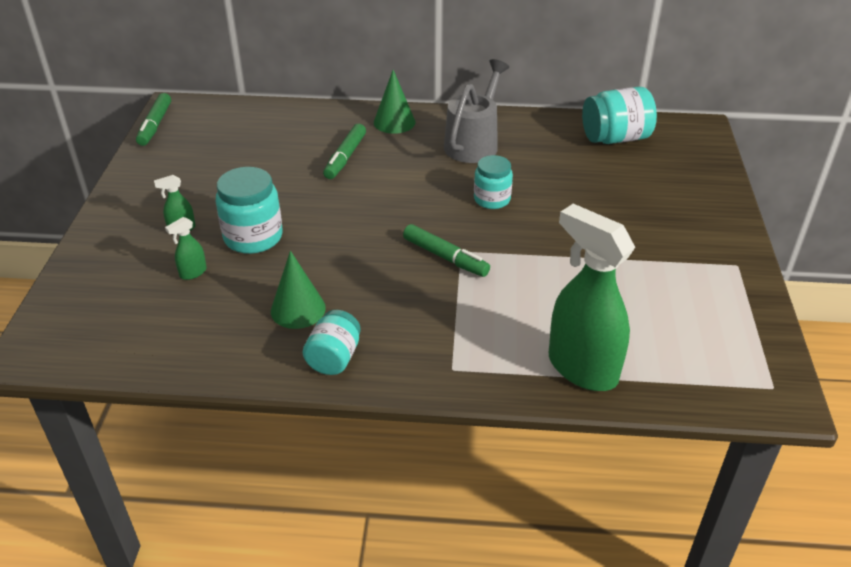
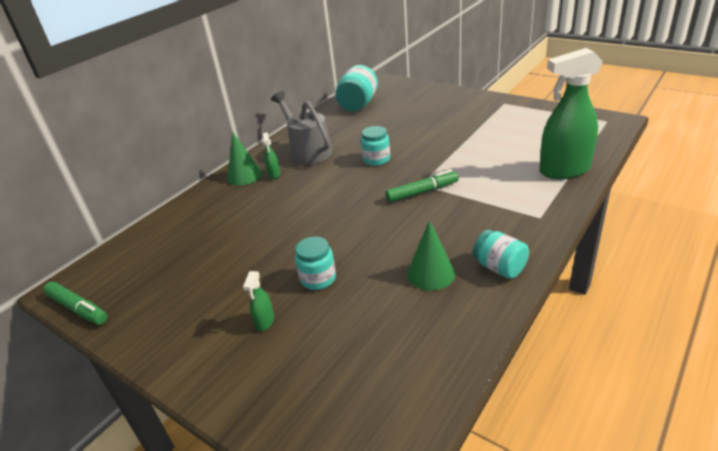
camera: 55 degrees left, 5 degrees down
(193, 273) = (336, 327): green spray bottle -> green spray bottle (274, 174)
(253, 237) = (318, 278): turquoise jar -> turquoise jar, size x0.66
(345, 157) = (262, 207): green marker -> none

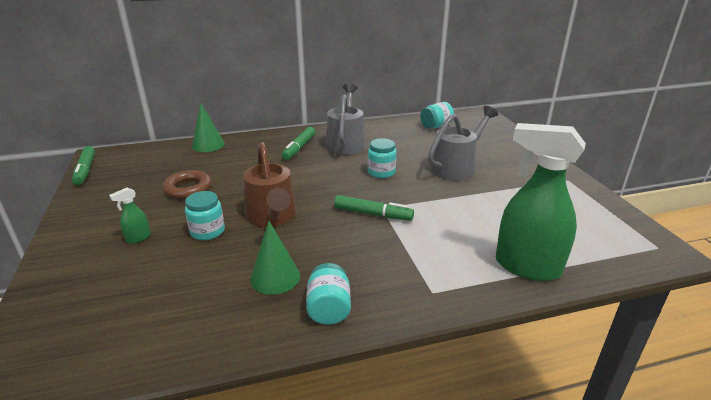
camera: 35 degrees right, 5 degrees down
(232, 260) = (188, 188): none -> brown ring
(244, 176) = (281, 139): green cone -> green cone (208, 145)
(274, 174) = (299, 148): green spray bottle -> green marker
(352, 237) = (272, 217): none -> brown watering can
(358, 105) = (436, 126): turquoise jar -> turquoise jar, size x0.66
(423, 128) = (457, 167): none -> grey watering can

